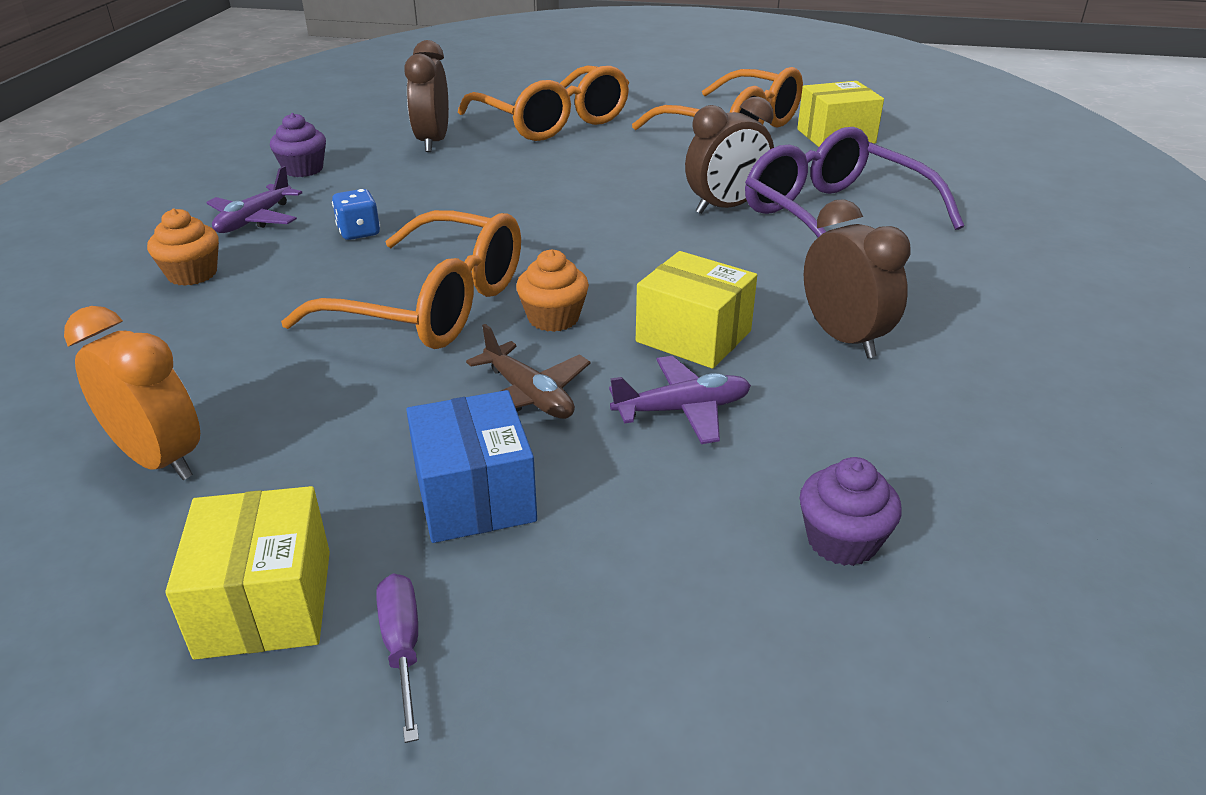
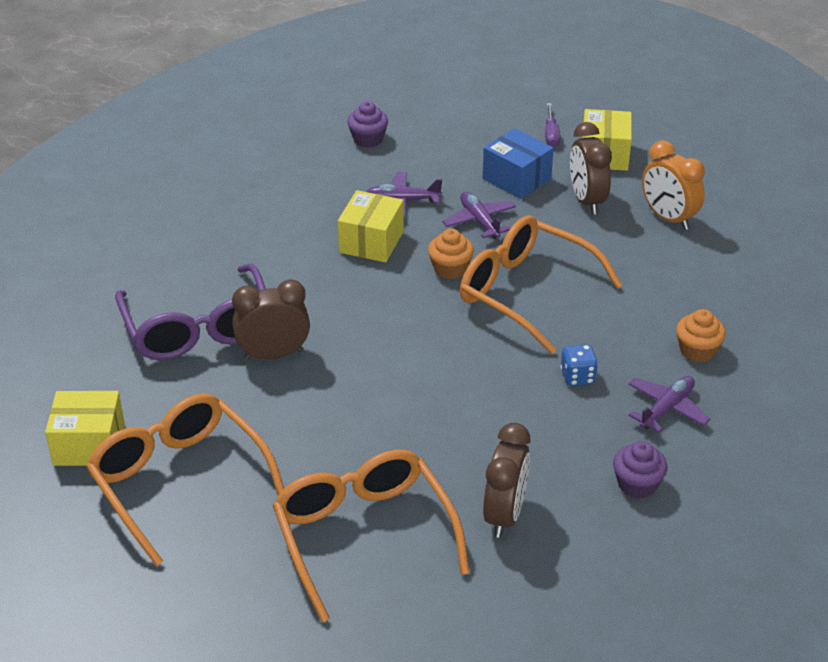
camera: 165 degrees left, 5 degrees up
(474, 495) = (516, 179): blue box -> blue box turned 45 degrees counterclockwise
(528, 395) = (479, 221): brown plane -> purple plane
(693, 336) = (371, 242): yellow box -> yellow box turned 60 degrees clockwise
(843, 338) = (285, 226): brown clock -> brown clock (587, 201)

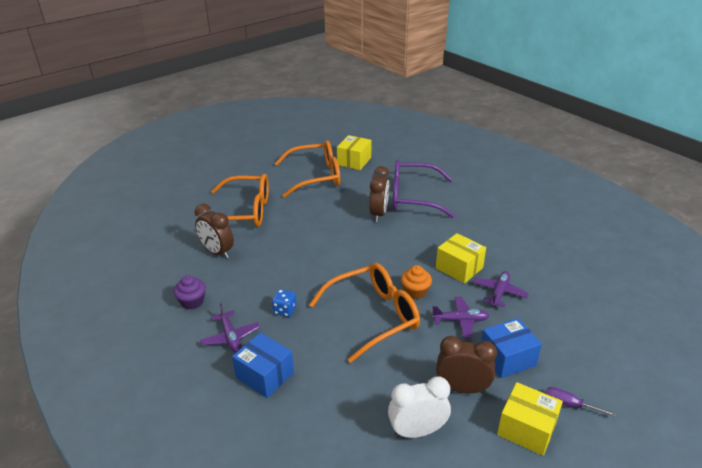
camera: 115 degrees right, 5 degrees down
(368, 139) = (584, 298): purple cupcake -> none
(668, 218) = (417, 431): orange clock -> white clock
(697, 350) = (265, 375): orange cupcake -> blue box

